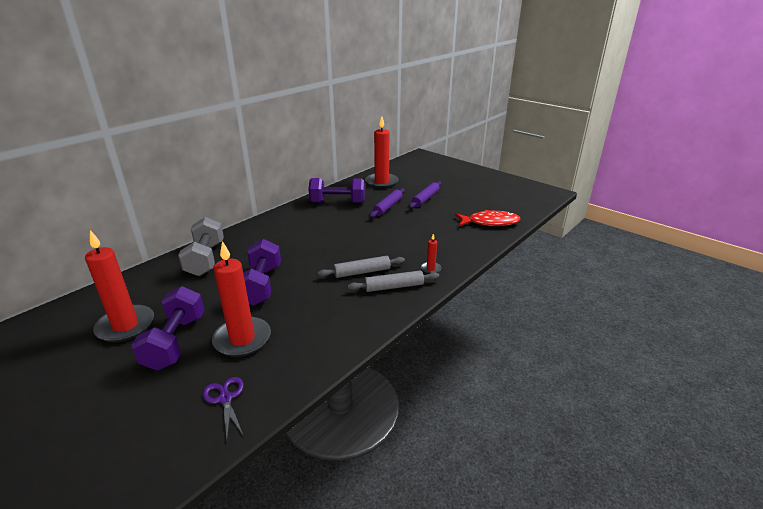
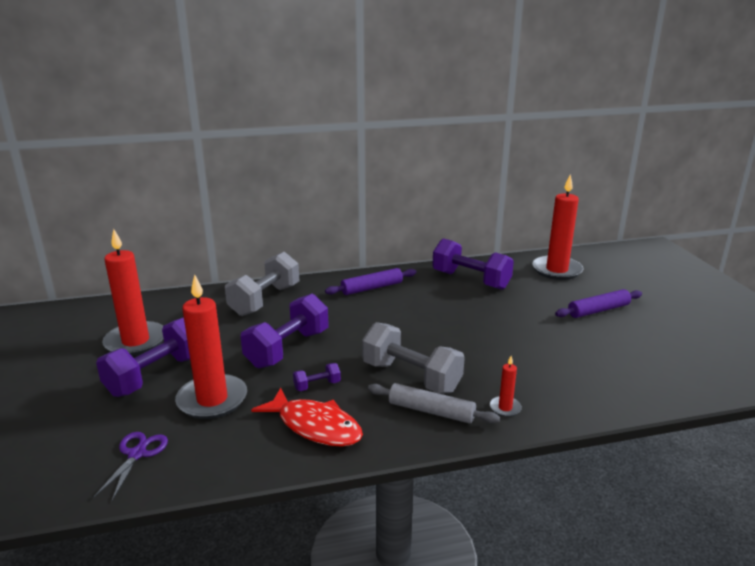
camera: 35 degrees right, 5 degrees down
(308, 300) = (317, 385): none -> purple dumbbell
(362, 272) = (411, 377): grey rolling pin -> grey dumbbell
(388, 207) = (531, 305): purple rolling pin -> purple rolling pin (372, 288)
(490, 222) = (669, 376): red fish -> red fish (315, 426)

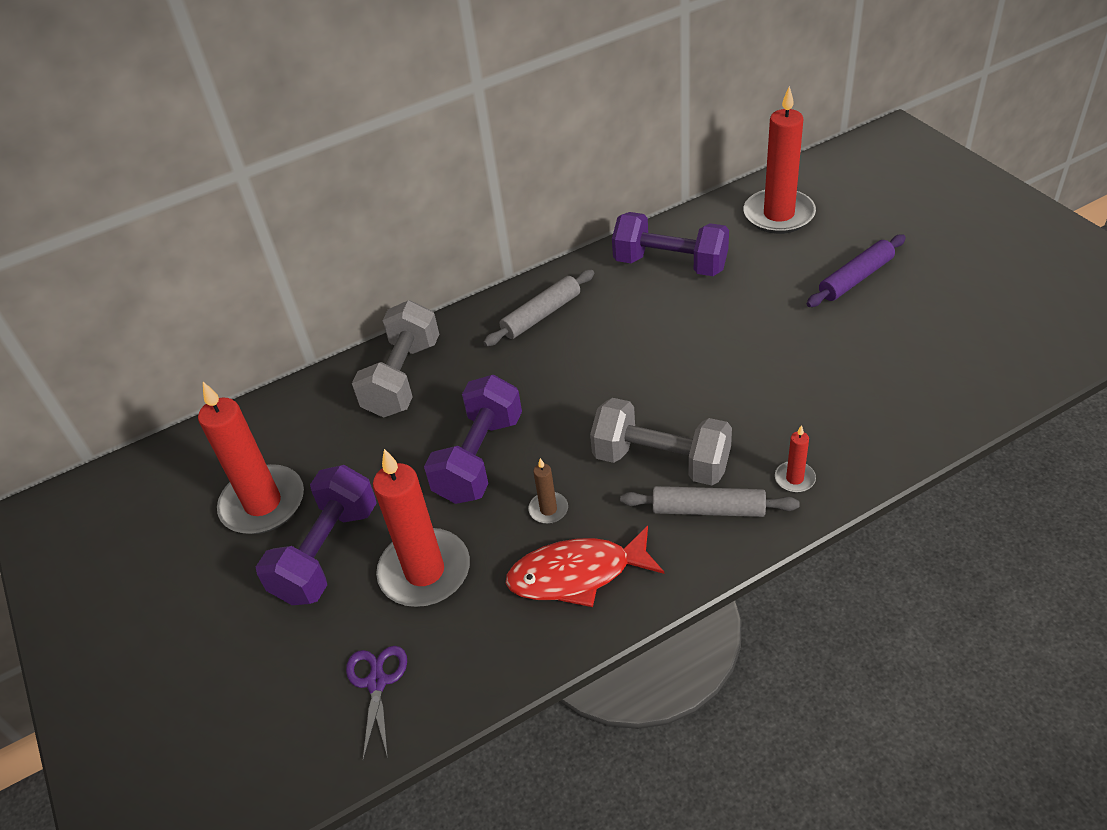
camera: 10 degrees left, 20 degrees up
(315, 426) = (577, 574): red fish -> red fish turned 150 degrees clockwise
(317, 385) = (548, 509): purple dumbbell -> brown candle
(372, 288) = (541, 315): purple rolling pin -> grey rolling pin

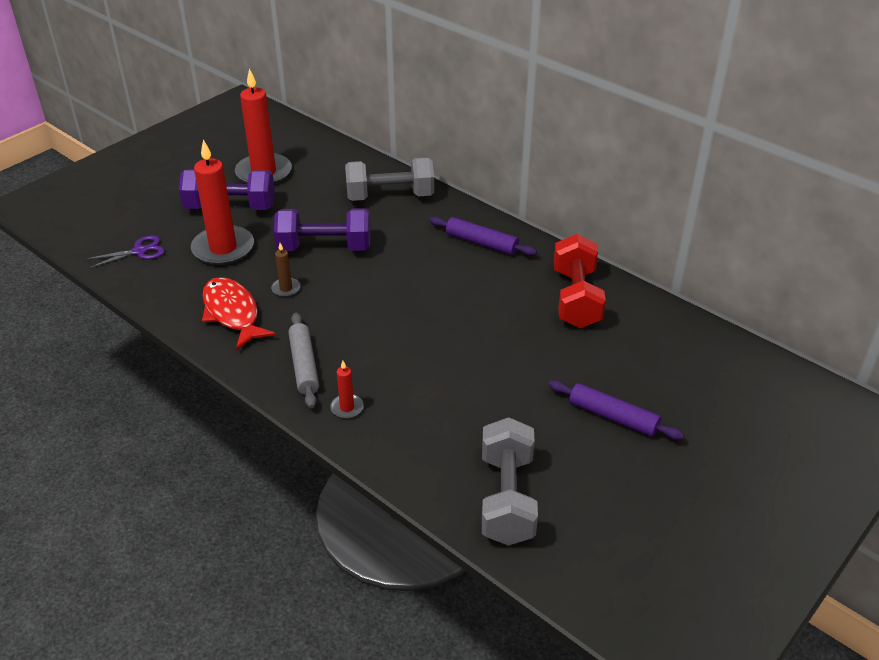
camera: 65 degrees right, 5 degrees down
(541, 315) = (481, 243): grey rolling pin -> purple rolling pin
(661, 461) = (345, 333): grey dumbbell -> grey dumbbell (507, 498)
(670, 264) = (576, 298): purple dumbbell -> red dumbbell
(778, 215) = (683, 353): red candle -> none

